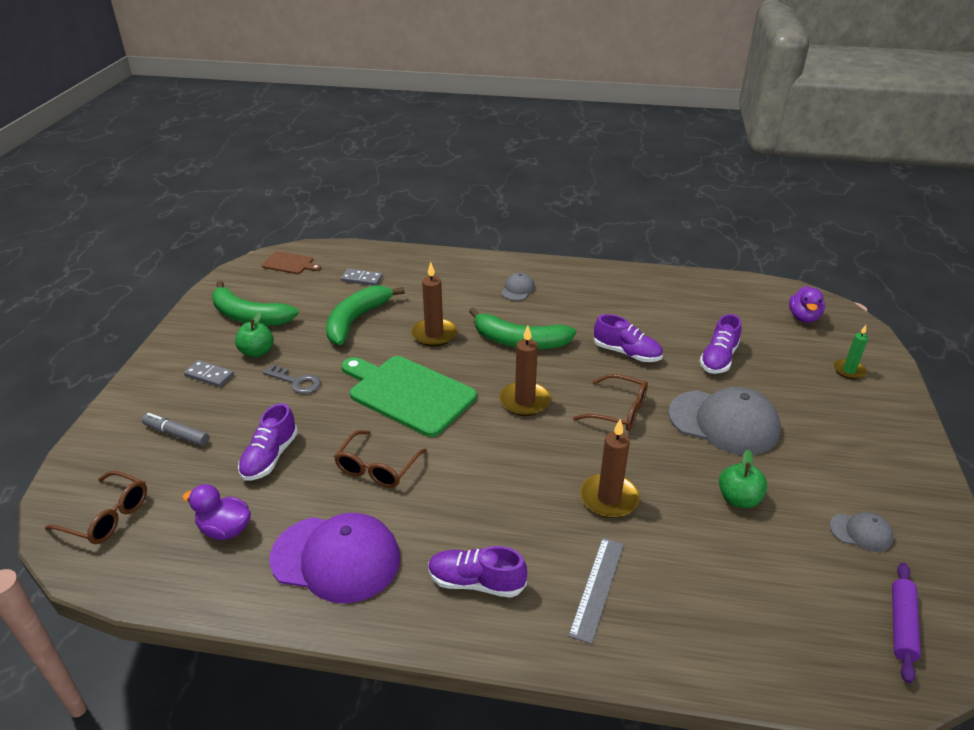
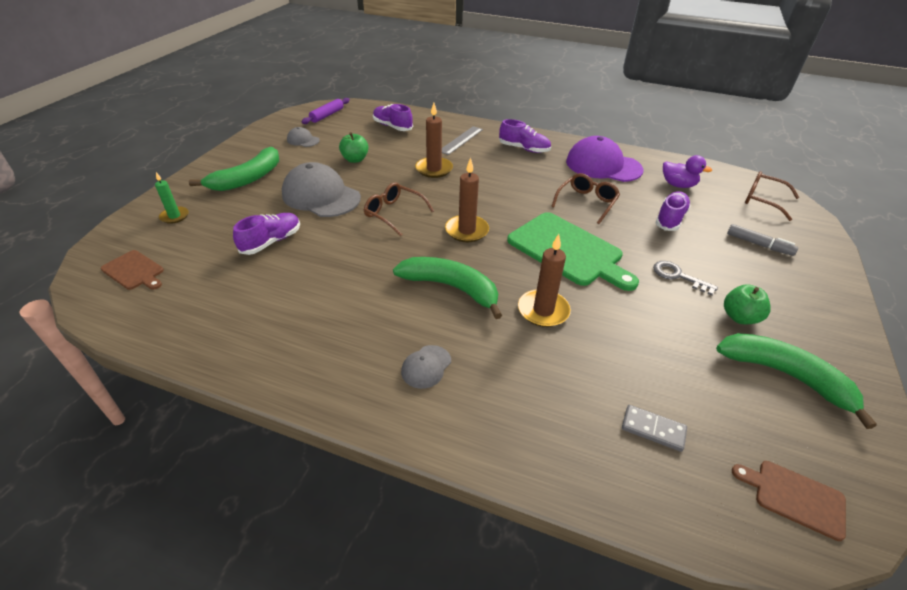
camera: 170 degrees left, 5 degrees up
(209, 375) = (772, 295): grey domino -> none
(356, 320) = (639, 345): green banana -> green banana (248, 178)
(627, 353) = (351, 259): purple shoe -> purple shoe (392, 126)
(803, 317) = (134, 271): purple duck -> brown cutting board

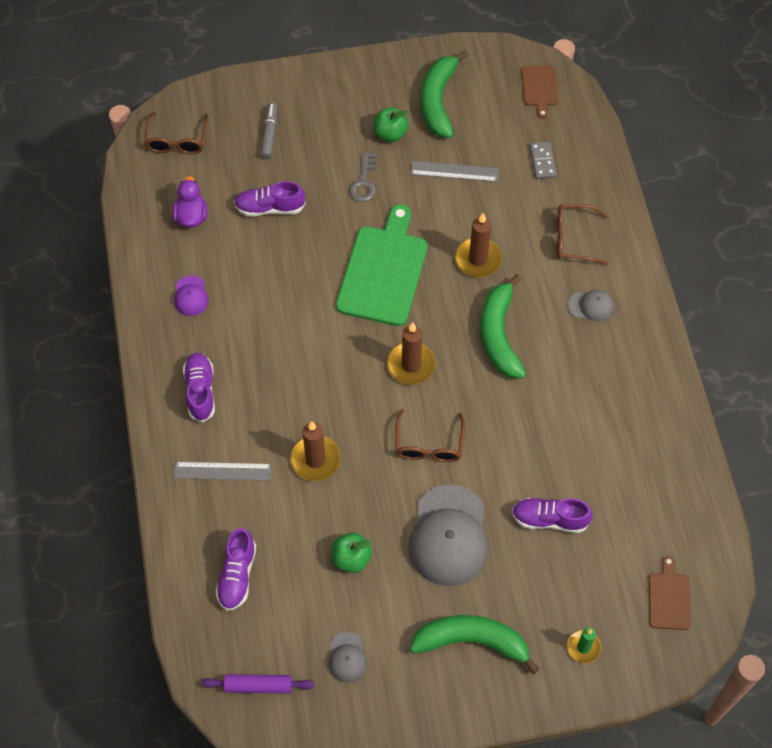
camera: 120 degrees left, 20 degrees up
(586, 202) = (286, 285): brown glasses -> brown glasses (573, 239)
(603, 165) = (191, 296): purple cap -> purple cap, size x0.47
(667, 342) = (454, 171): none -> grey ruler

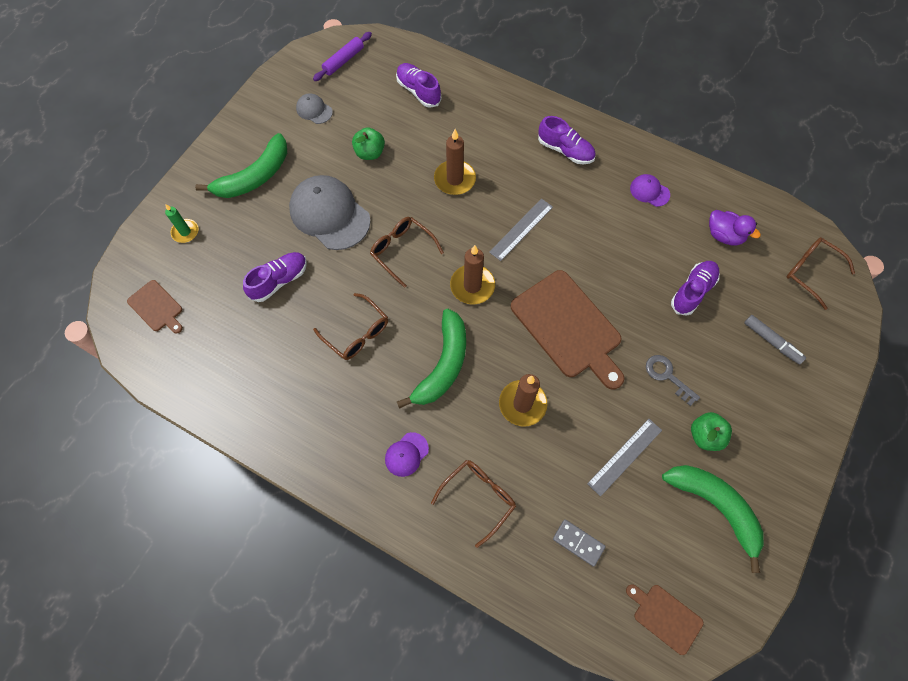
camera: 130 degrees right, 5 degrees up
(222, 471) = (495, 126): grey ruler -> grey ruler (521, 229)
(383, 271) = (568, 327): green cutting board -> brown cutting board
(499, 335) = (443, 364): green banana -> green banana turned 75 degrees clockwise
(535, 417) = (357, 333): none -> brown glasses
(591, 306) = (406, 454): grey cap -> purple cap

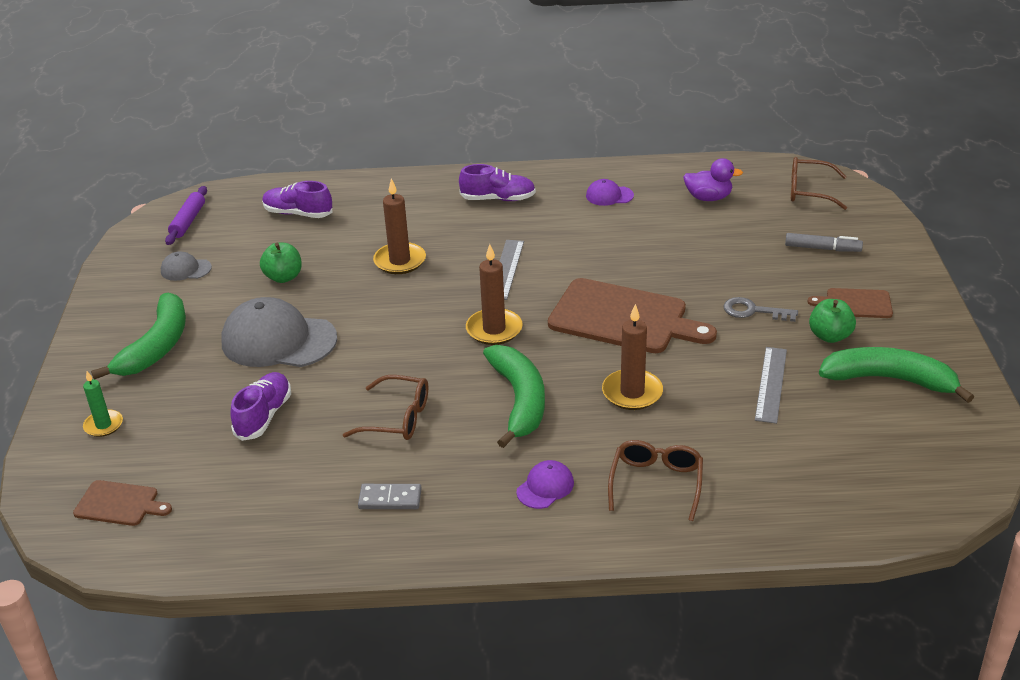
camera: 30 degrees left, 30 degrees down
(402, 251) = (390, 335): brown glasses -> none
(406, 454) = (545, 487): purple cap -> purple cap turned 150 degrees counterclockwise
(578, 543) = (790, 467): grey domino -> grey domino (390, 499)
(665, 617) = (926, 479): brown cutting board -> brown cutting board (855, 303)
(692, 291) = (717, 245): purple shoe -> none

